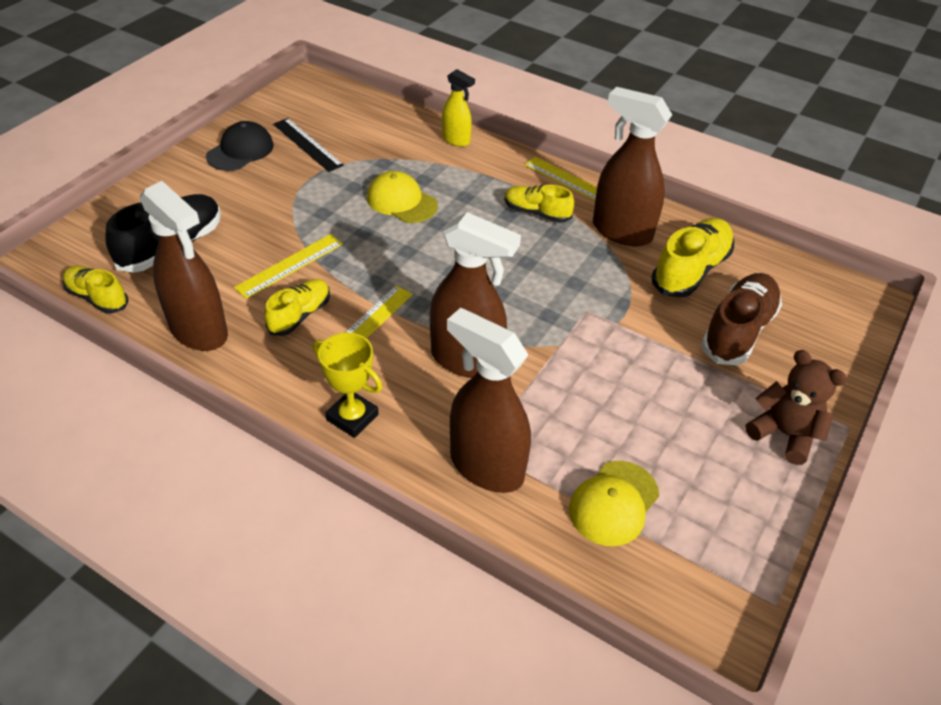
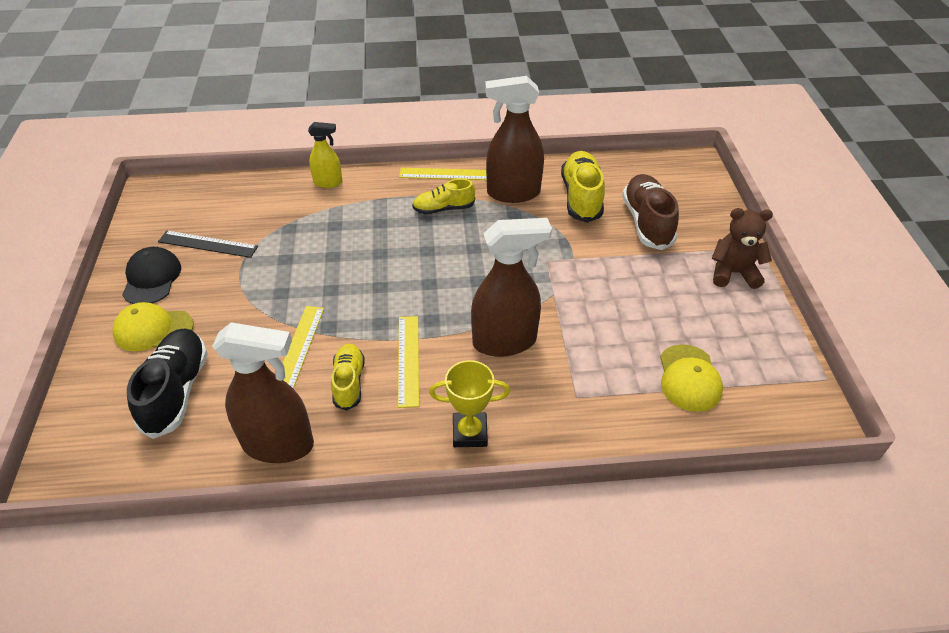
camera: 35 degrees left, 0 degrees up
(97, 298) = (153, 473): yellow shoe -> none
(401, 201) = (335, 251): yellow cap -> yellow cap (153, 329)
(486, 466) = (592, 406): brown spray bottle -> none

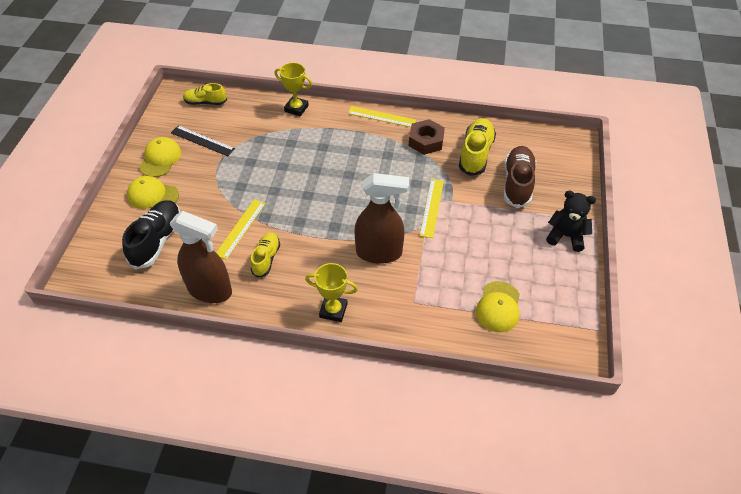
camera: 15 degrees right, 5 degrees up
(152, 278) = (160, 159): black cap -> yellow cap
(328, 182) = (296, 108): yellow spray bottle -> yellow trophy
(408, 360) = (309, 251): yellow ruler -> yellow ruler (431, 207)
(443, 209) = (371, 144): yellow shoe -> yellow shoe (205, 102)
(513, 193) = (426, 141): brown spray bottle -> brown nut
(733, 273) = (566, 236): brown teddy bear -> black teddy bear

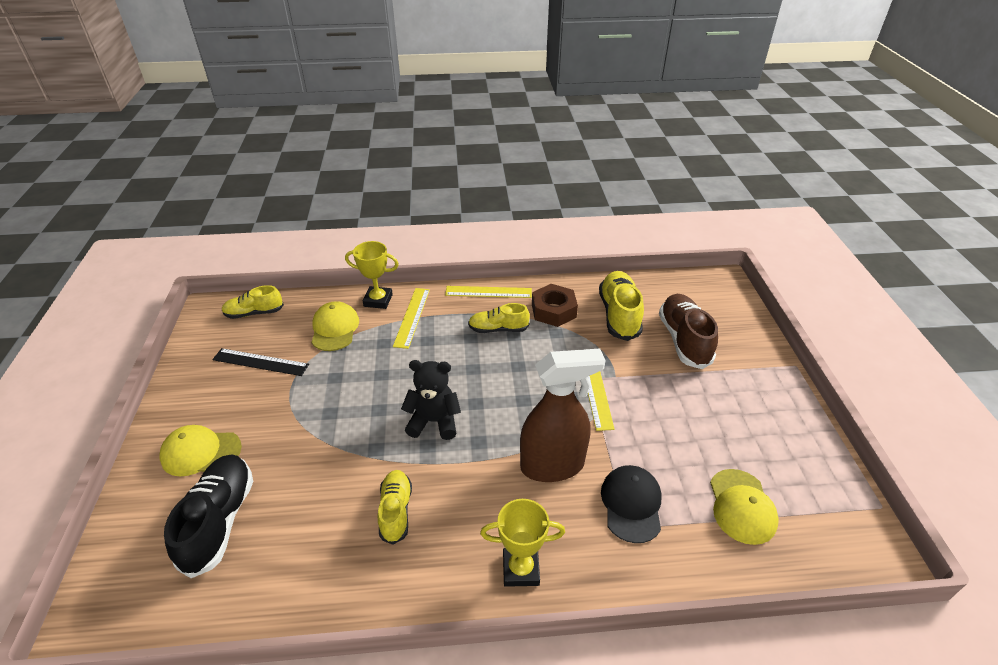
camera: 15 degrees left, 10 degrees down
(160, 159) = (203, 398): yellow cap -> yellow cap (335, 329)
(210, 290) = (322, 583): brown spray bottle -> none
(241, 228) = (346, 473): yellow ruler -> yellow ruler (412, 317)
(378, 148) = (498, 329): none -> yellow shoe
(422, 289) = (631, 504): none -> black cap
(566, 236) = (773, 392): black teddy bear -> black teddy bear (434, 421)

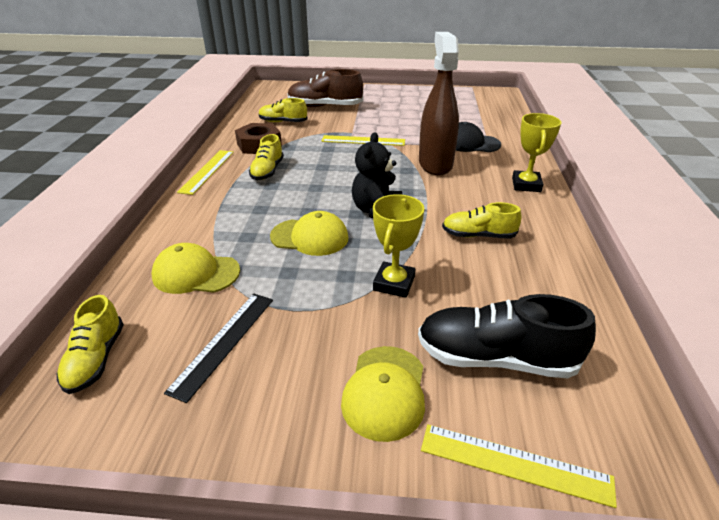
camera: 80 degrees left, 5 degrees down
(378, 300) = (164, 239): yellow trophy -> yellow trophy (394, 283)
(412, 317) = (214, 216): yellow ruler -> yellow ruler (515, 463)
(619, 315) = (283, 122): yellow shoe -> yellow shoe, size x0.63
(742, 506) = (471, 115): yellow cap -> yellow cap (310, 237)

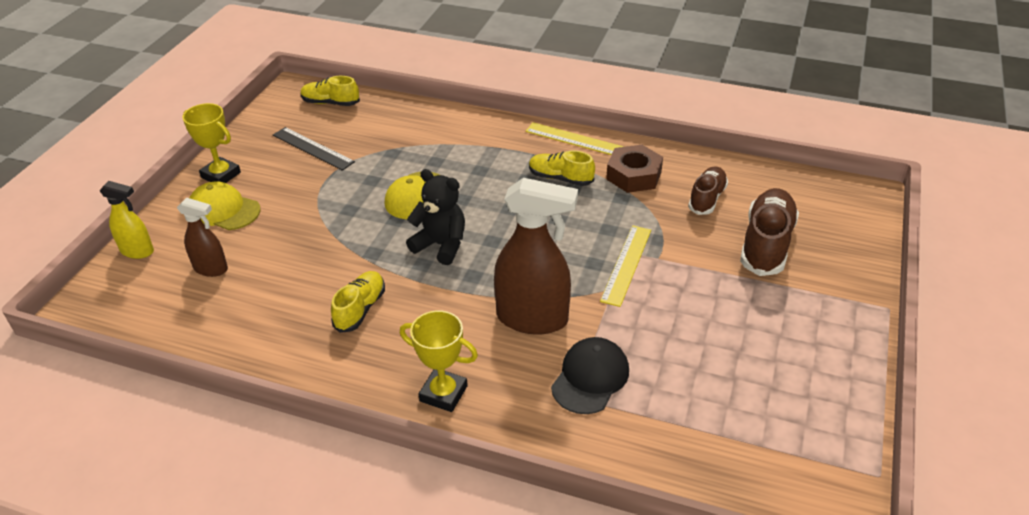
camera: 105 degrees right, 5 degrees up
(196, 273) = (396, 136): yellow cap -> none
(283, 122) = (707, 198): yellow shoe -> brown shoe
(394, 283) = (323, 235): yellow trophy -> yellow trophy (221, 175)
(495, 358) = (211, 269): black shoe -> brown spray bottle
(515, 463) = (137, 251): yellow ruler -> yellow spray bottle

